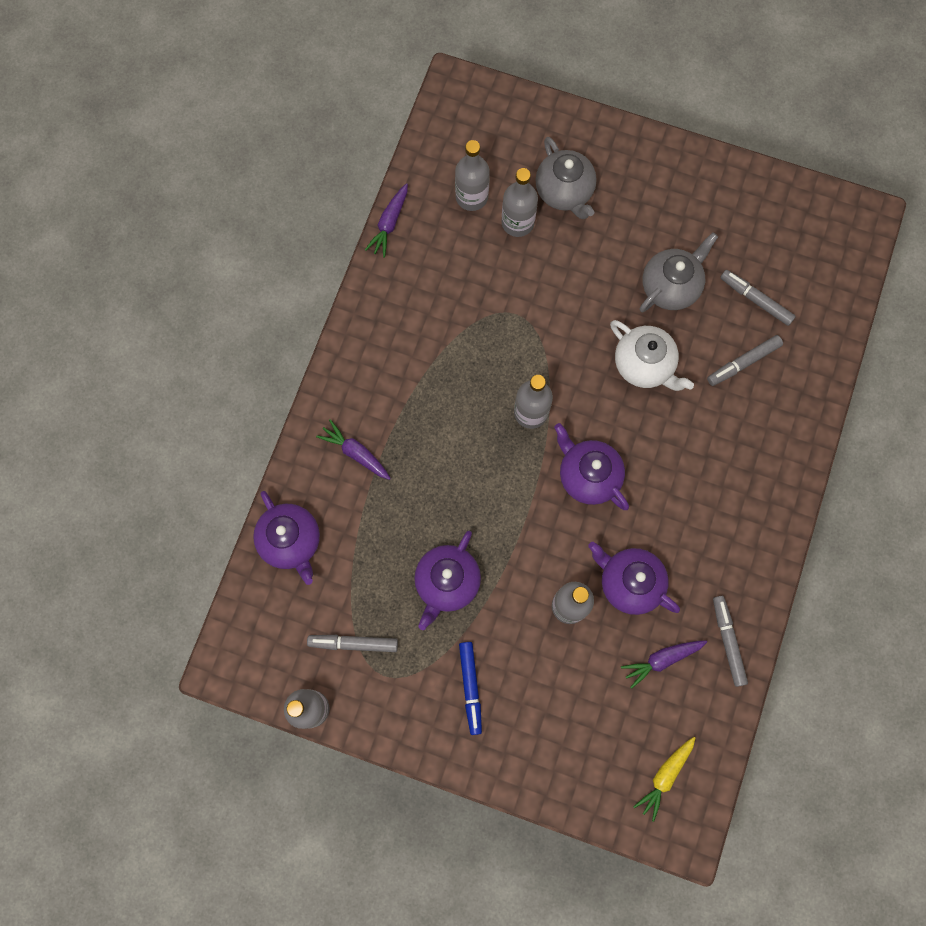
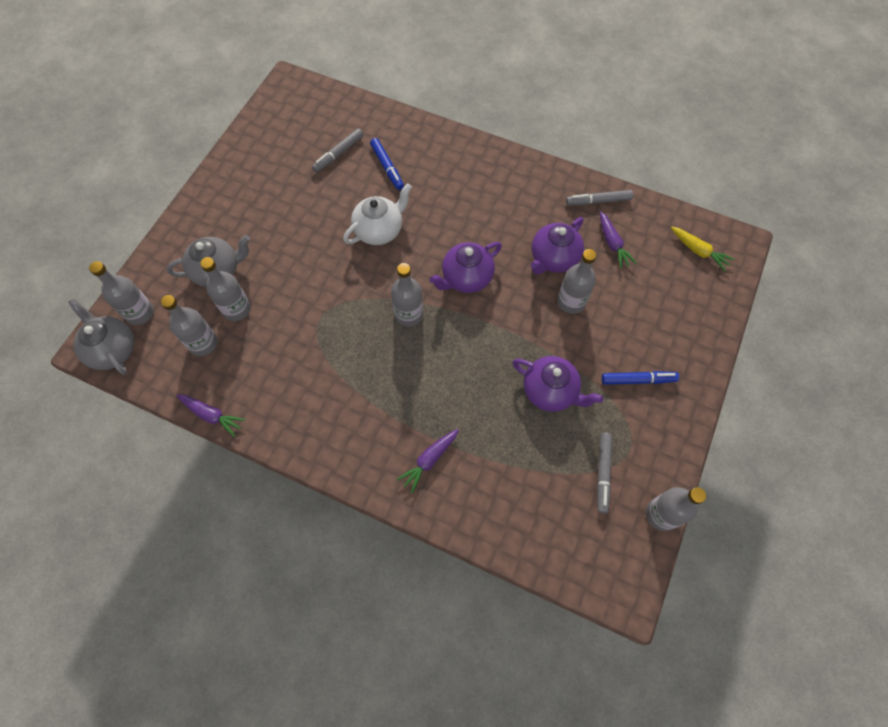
camera: 85 degrees left, 10 degrees down
(291, 541) = (508, 525): purple teapot -> none
(502, 124) = (140, 313): none -> grey bottle
(671, 286) = (317, 206): grey teapot -> grey teapot (113, 350)
(743, 362) = (387, 167): grey marker -> blue marker

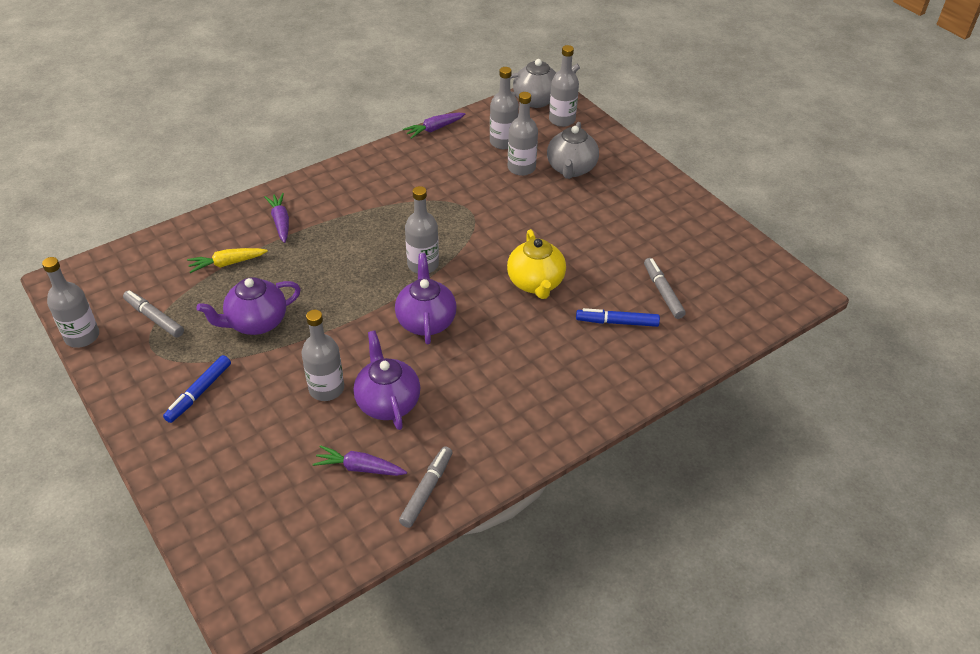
camera: 120 degrees right, 20 degrees down
(379, 230) = (535, 283): white teapot -> yellow teapot
(698, 251) = (275, 551): yellow carrot -> yellow carrot (227, 263)

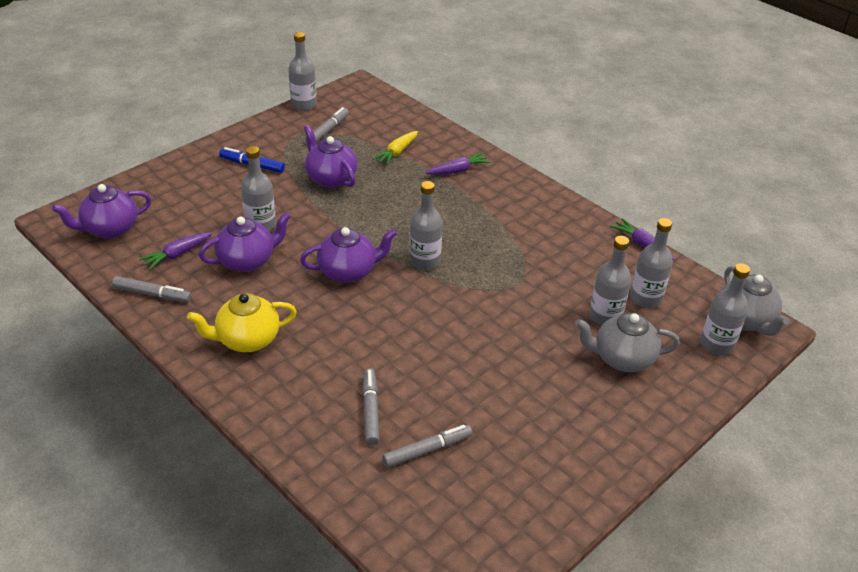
camera: 80 degrees right, 5 degrees down
(227, 263) = (397, 152): yellow carrot -> yellow carrot turned 120 degrees counterclockwise
(287, 541) = (109, 229): none -> purple teapot
(359, 468) = (177, 255): purple carrot -> purple carrot turned 135 degrees counterclockwise
(535, 283) = (417, 342): yellow teapot -> yellow teapot (247, 340)
(617, 322) = (370, 410): blue marker -> grey marker

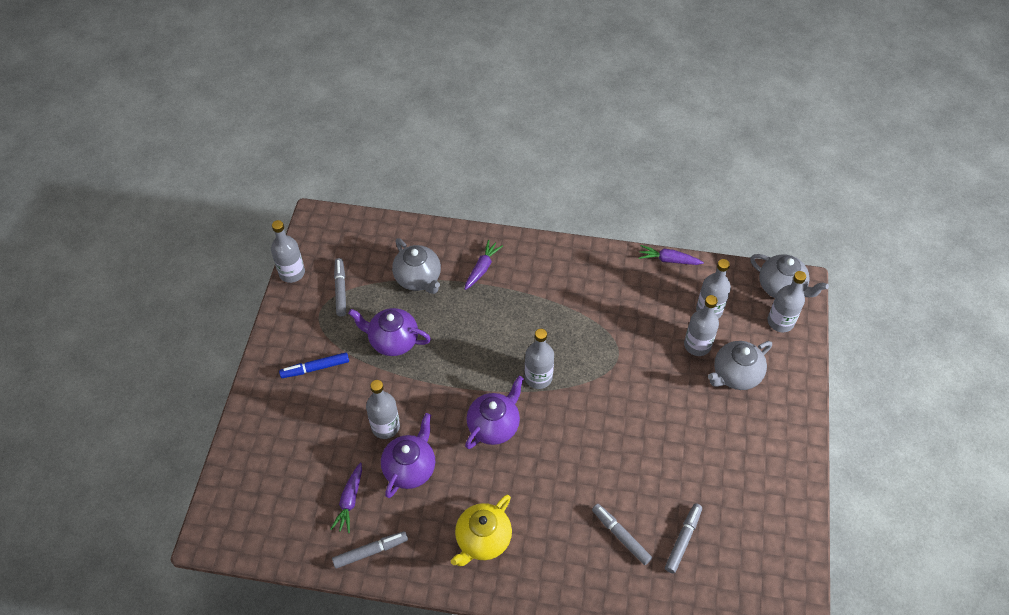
camera: 35 degrees left, 15 degrees up
(109, 229) = (267, 515): purple teapot -> none
(397, 152) = (418, 279): yellow carrot -> grey teapot

